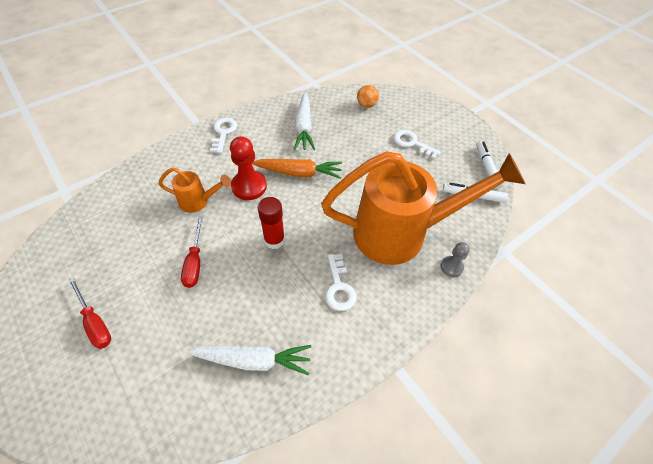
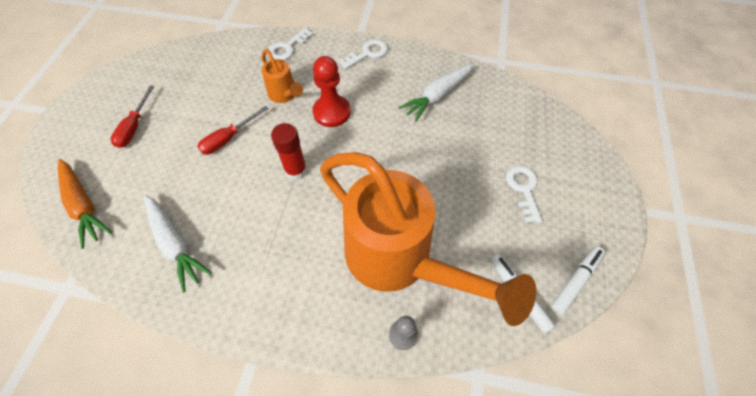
camera: 50 degrees right, 5 degrees up
(298, 173) = (382, 132): orange carrot -> orange carrot (84, 205)
(339, 287) = (292, 253): white key -> white key (287, 48)
(366, 105) = (525, 117): orange ball -> none

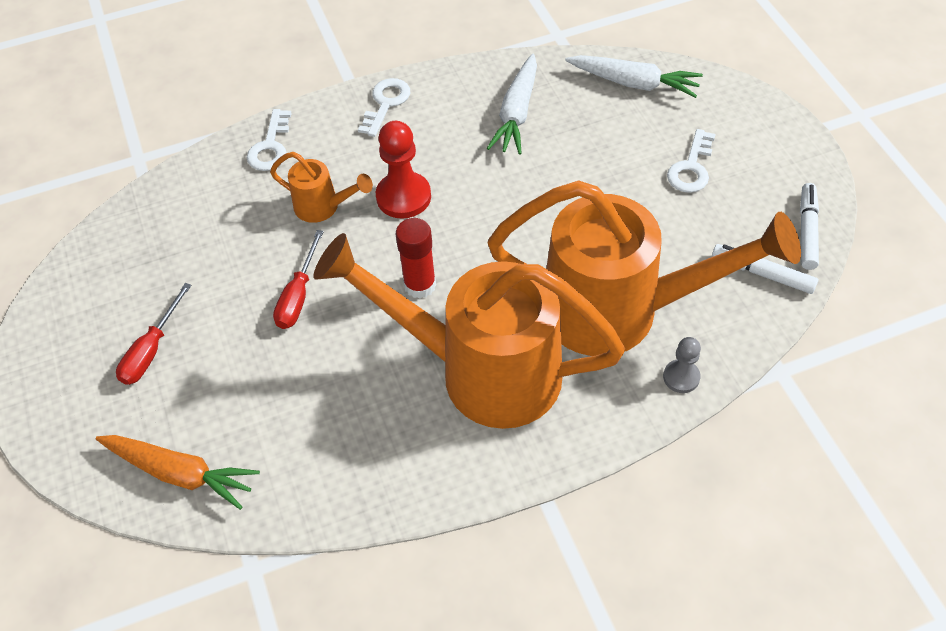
camera: 30 degrees left, 5 degrees down
(134, 127) = (151, 350): red screwdriver -> red screwdriver turned 45 degrees clockwise
(175, 243) = (346, 443): white carrot -> white carrot (633, 83)
(283, 246) = (479, 370): none -> orange watering can
(523, 189) = (691, 168): white key -> white key turned 120 degrees counterclockwise

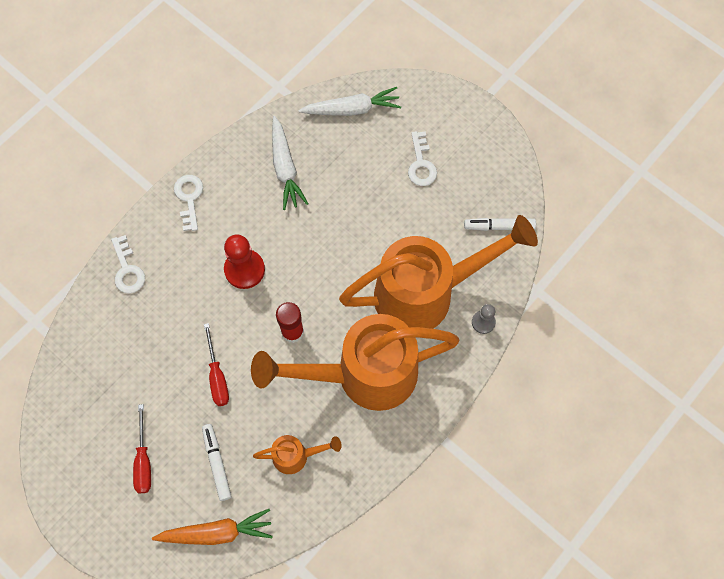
camera: 30 degrees left, 15 degrees up
(324, 207) = (195, 302): orange watering can -> orange watering can (297, 456)
(807, 231) = (512, 182): white marker -> white marker (217, 463)

